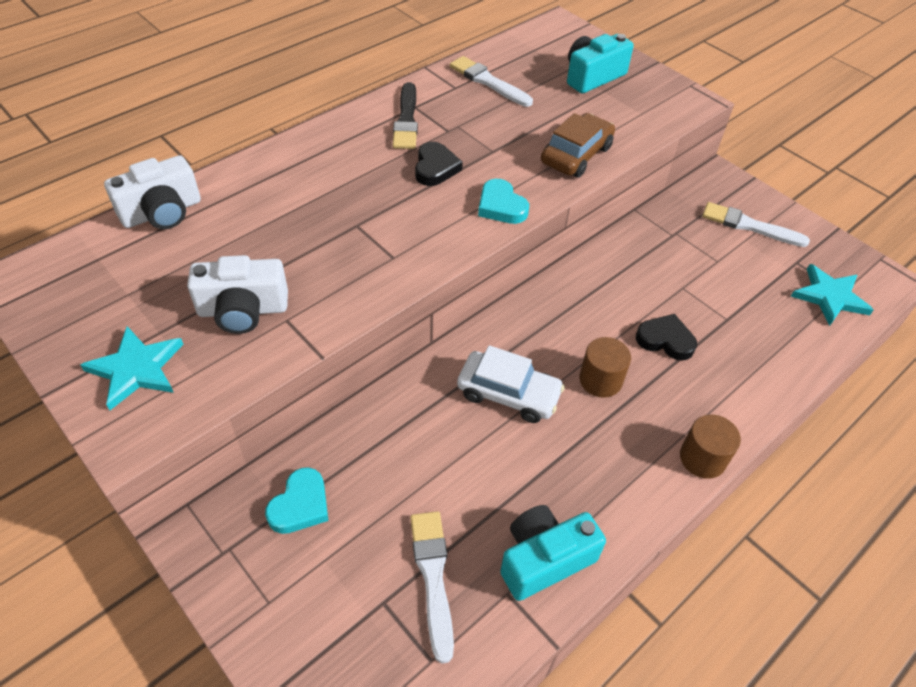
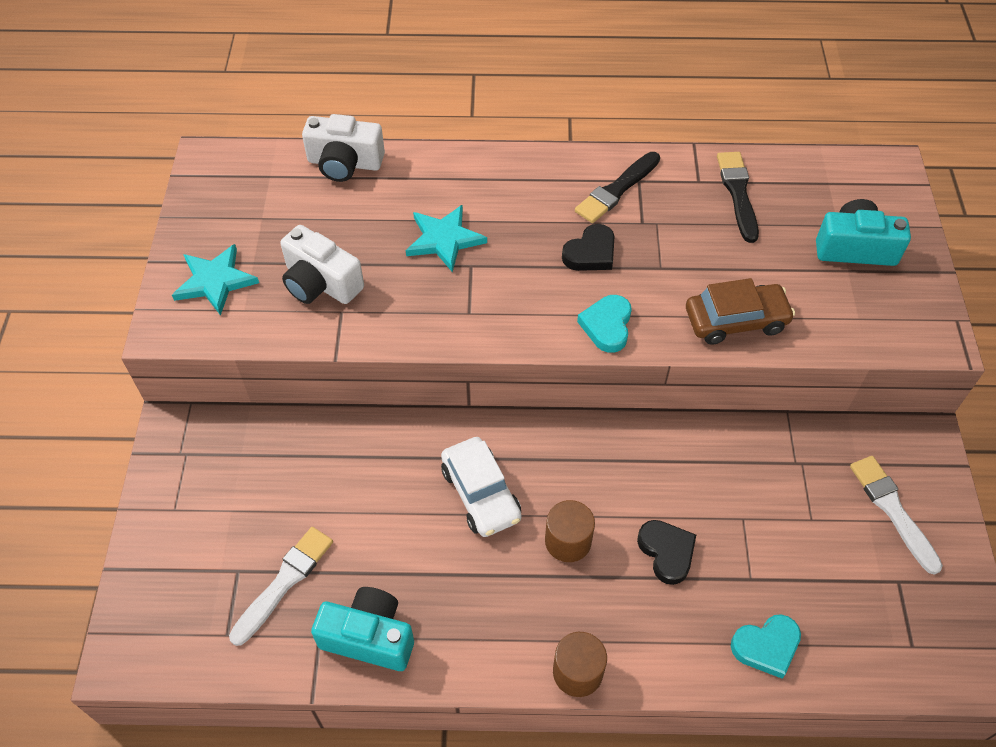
camera: 45 degrees right, 5 degrees up
(300, 505) = (254, 460): turquoise heart -> turquoise heart (766, 646)
(488, 82) = (738, 193): white brush -> black brush
(829, 297) = (890, 639): turquoise star -> turquoise star (444, 239)

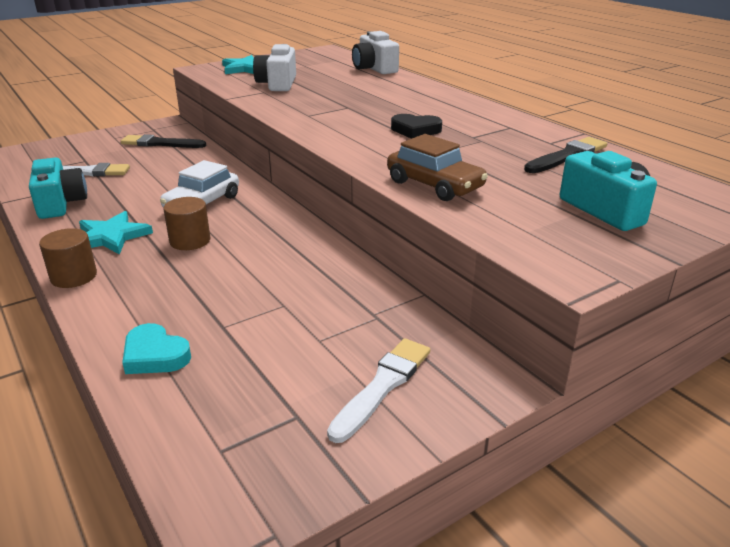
camera: 55 degrees right, 25 degrees down
(444, 239) = (357, 97): turquoise star -> turquoise star (111, 236)
(607, 326) = (357, 149): turquoise heart -> none
(617, 190) = (487, 123): black brush -> black brush (160, 143)
(666, 552) = (215, 280): black heart -> none

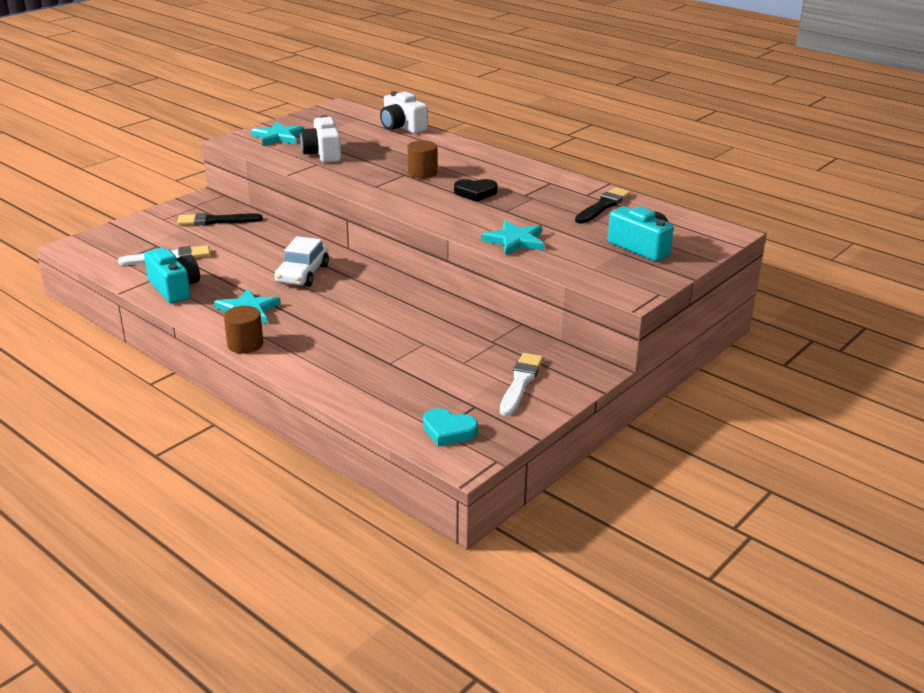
camera: 15 degrees left, 0 degrees up
(155, 355) = (355, 386): turquoise heart -> turquoise heart (448, 431)
(190, 241) = (317, 306): brown cylinder -> brown cylinder (422, 173)
(434, 185) = (515, 241): brown car -> turquoise star

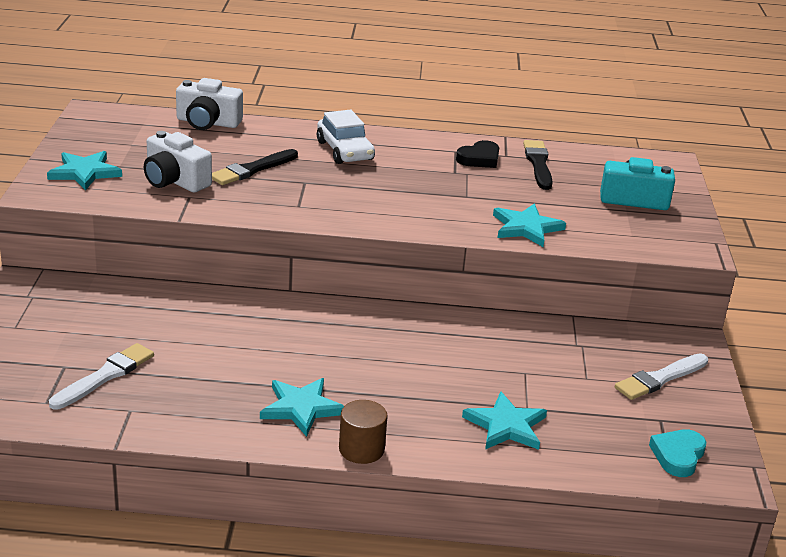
camera: 40 degrees left, 0 degrees up
(174, 288) = (175, 414): turquoise camera -> none
(216, 221) = (88, 307): black brush -> black brush (252, 169)
(302, 274) = (292, 340): white car -> white car (345, 151)
(357, 367) = (506, 426): none -> turquoise star
(422, 173) = (320, 175): brown cylinder -> none
(448, 431) = (678, 456): turquoise heart -> turquoise heart turned 135 degrees clockwise
(475, 193) = (408, 184): black heart -> black heart (479, 159)
(520, 383) = (660, 378): white brush -> white brush turned 105 degrees counterclockwise

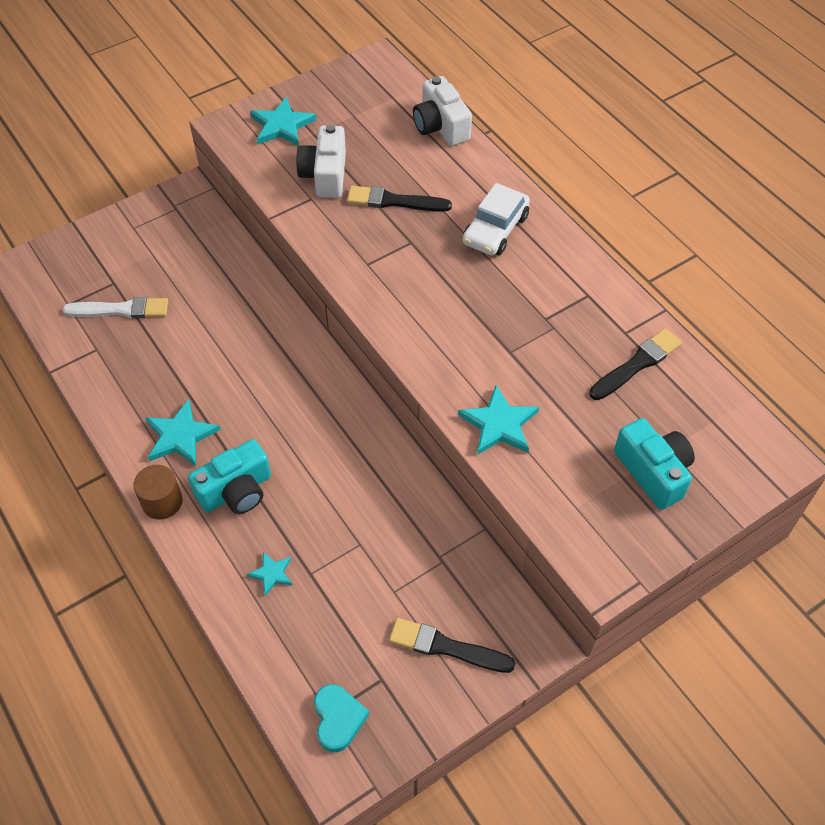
camera: 55 degrees right, 25 degrees up
(399, 406) = (236, 491): none -> turquoise camera
(479, 159) = (593, 319): black heart -> none
(506, 426) = (272, 574): turquoise star -> turquoise star, size x0.57
(660, 378) = (446, 647): white brush -> black brush
(678, 456) = (338, 719): turquoise heart -> turquoise heart turned 90 degrees clockwise

